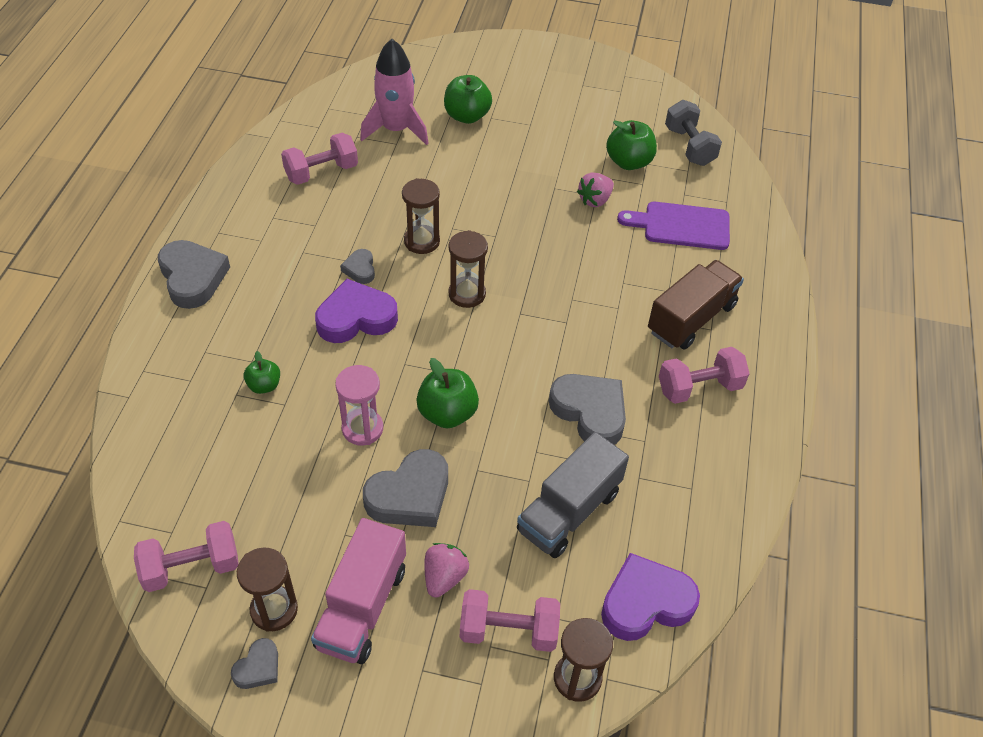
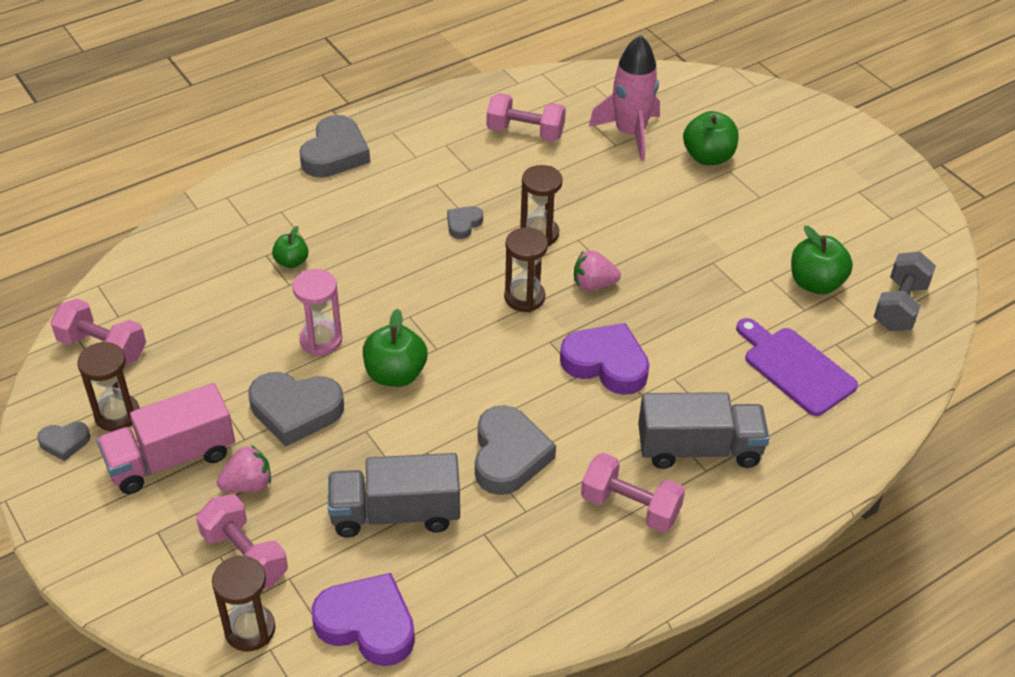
camera: 45 degrees right, 5 degrees down
(356, 318) = (415, 258): purple heart -> purple heart (606, 364)
(595, 200) = (738, 295): pink strawberry -> pink strawberry (593, 284)
(691, 318) = (699, 448): brown truck -> grey truck

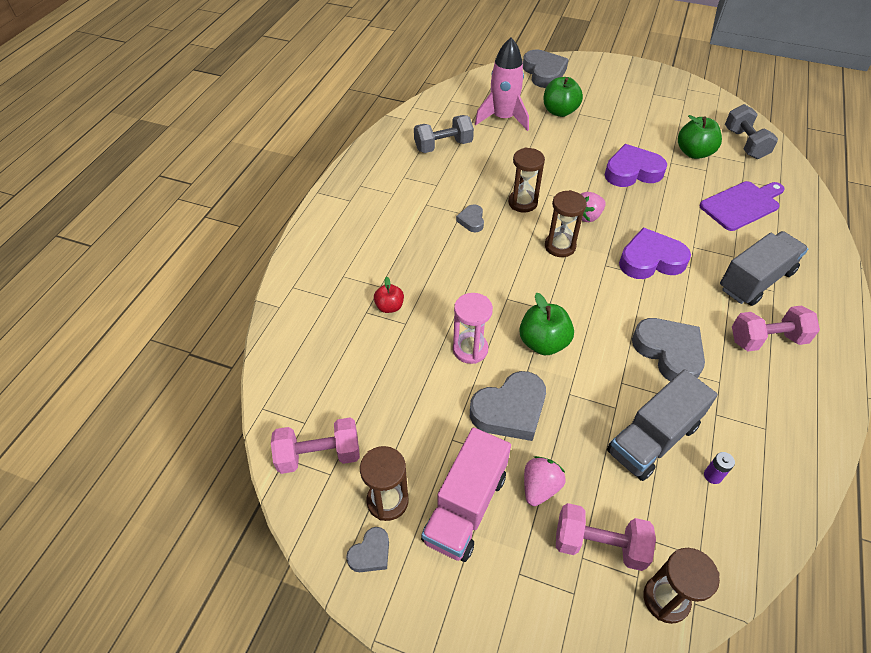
camera: 35 degrees left, 5 degrees up
(291, 262) = (389, 307): green apple -> red apple
(335, 153) = (337, 218): grey heart -> grey heart (544, 73)
(367, 624) = (728, 532): purple heart -> purple heart (632, 171)
(412, 576) = (712, 475): none -> purple battery
(525, 132) = (443, 146): pink dumbbell -> grey dumbbell
(795, 368) = (742, 205): purple cutting board -> purple cutting board turned 135 degrees clockwise

